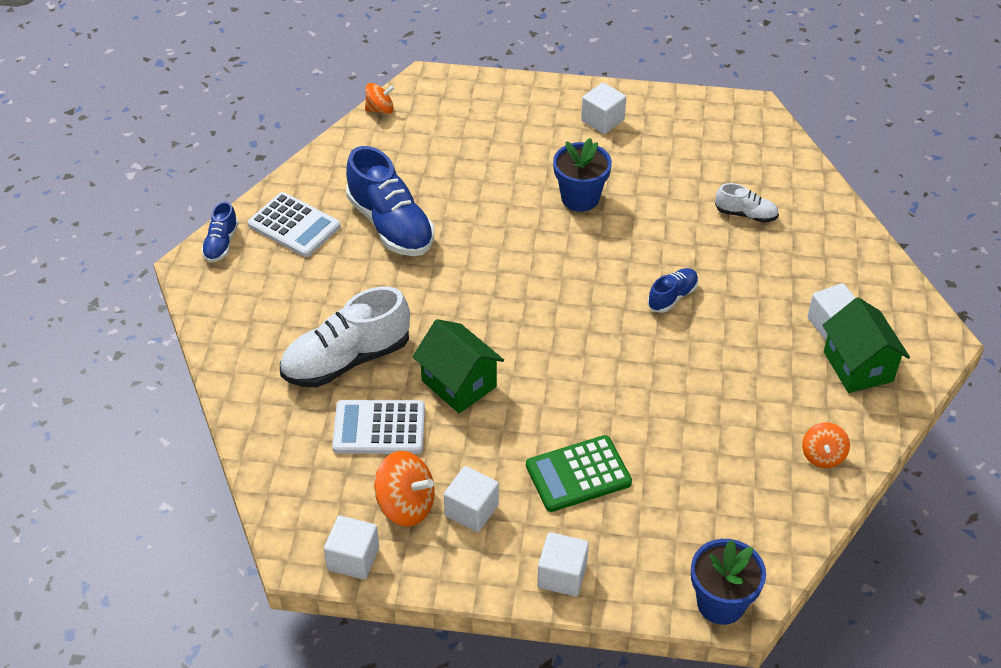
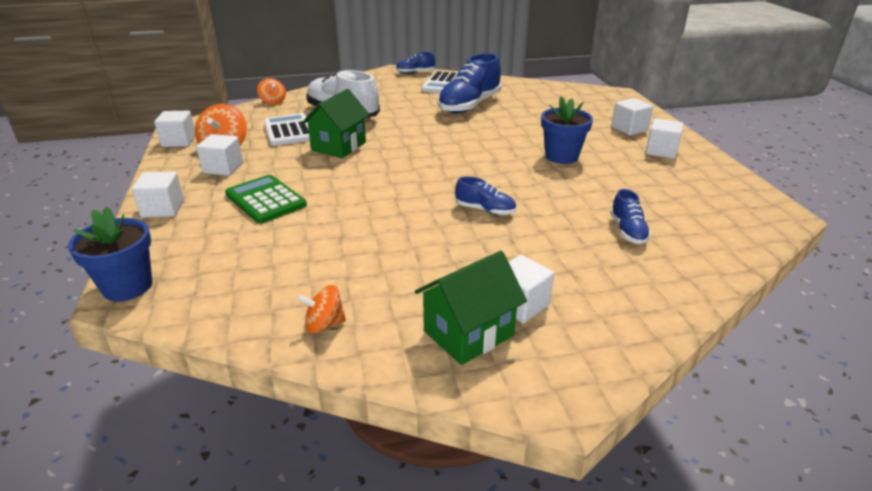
camera: 70 degrees right, 15 degrees down
(380, 109) = (571, 87): orange spinning top -> orange spinning top (273, 102)
(536, 117) = (629, 129): none -> white cube
(746, 214) = (627, 231): white shoe -> blue shoe

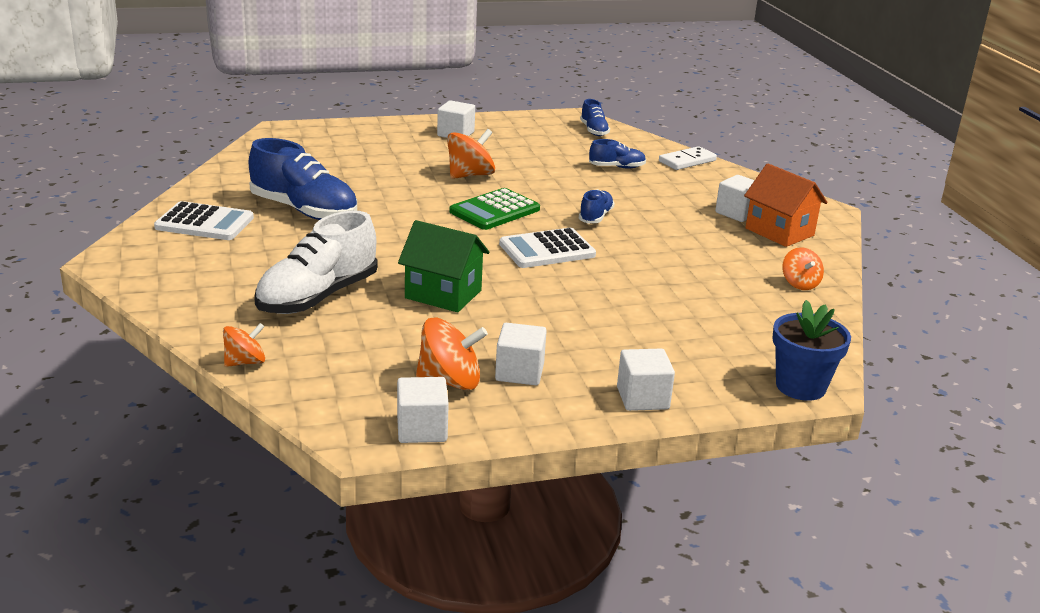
camera: 95 degrees left, 5 degrees down
(266, 200) = (602, 331): green calculator -> green calculator (494, 210)
(289, 131) = (384, 335): white calculator -> white calculator (547, 250)
(415, 73) = (132, 243): blue shoe -> blue shoe (594, 131)
(468, 333) = (779, 232): green house -> orange house
(561, 156) = (470, 175): blue flower pot -> orange spinning top
(629, 129) = (396, 138): white cube -> none
(684, 285) = (687, 161): none -> white domino

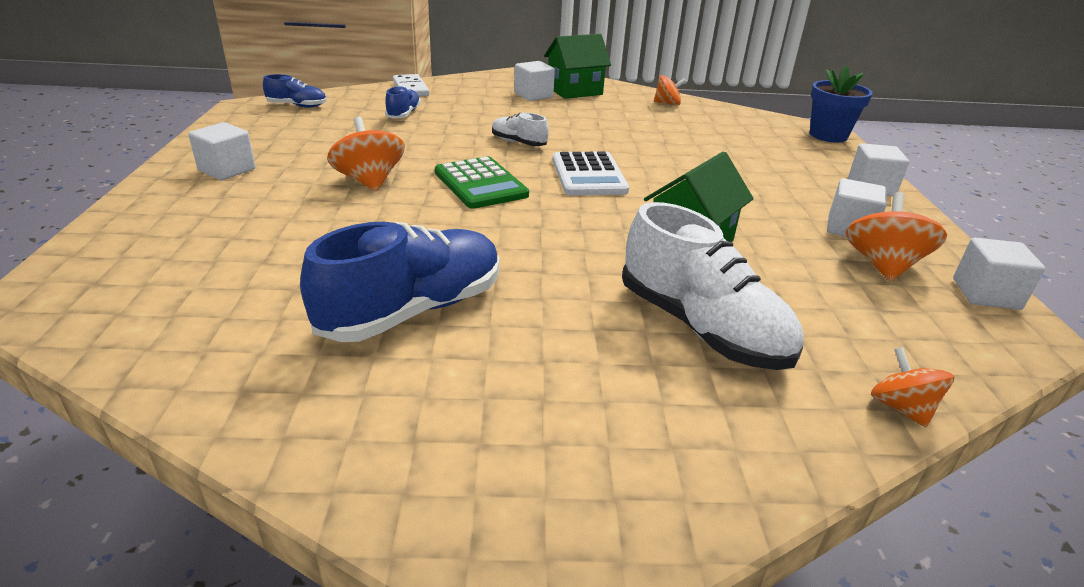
camera: 75 degrees left, 5 degrees up
(204, 223) = (411, 423): white calculator -> none
(595, 217) = (518, 143): blue shoe -> white shoe
(779, 232) = (574, 91): orange house -> green house

